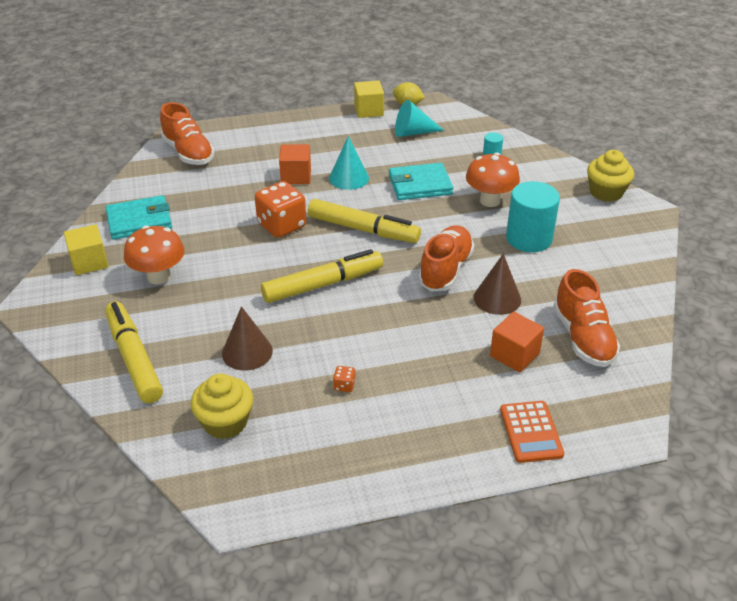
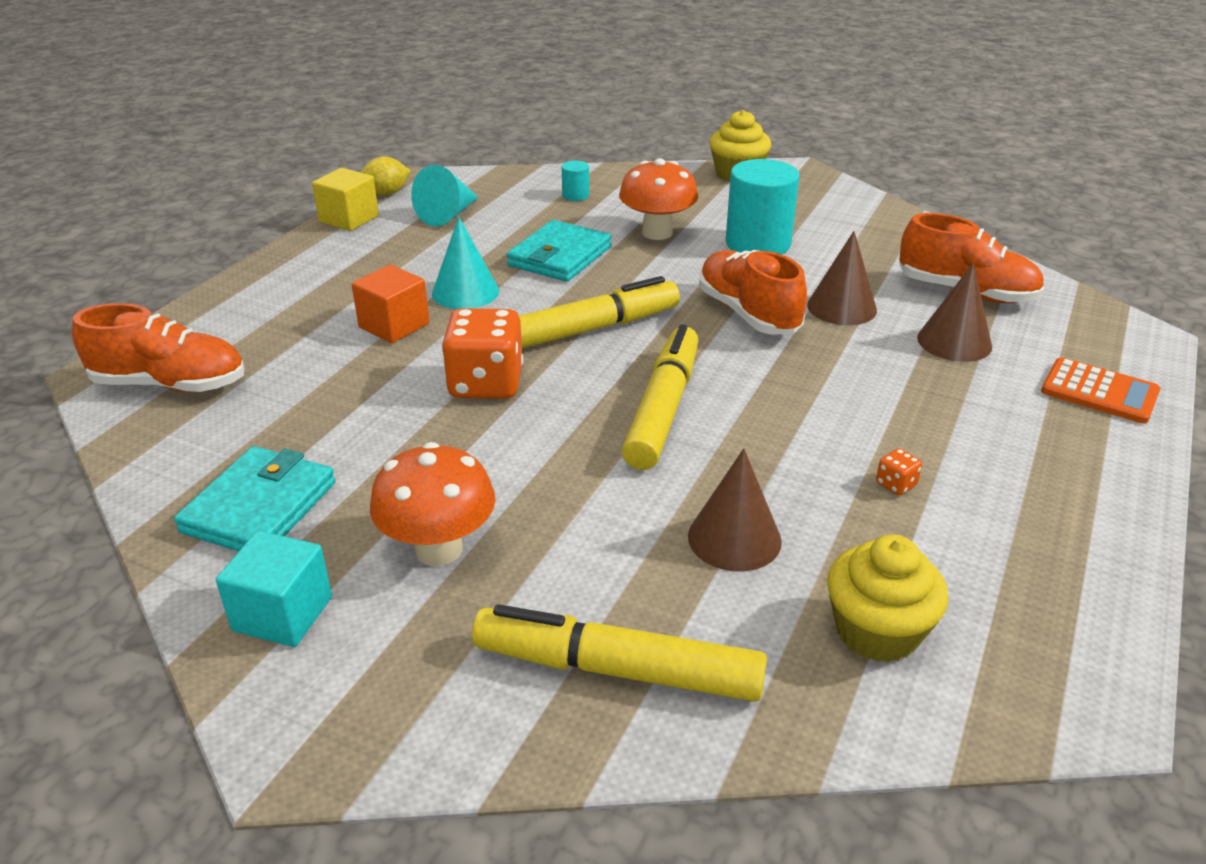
camera: 50 degrees left, 5 degrees down
(89, 262) = (283, 614): yellow cube -> turquoise cube
(514, 354) = (954, 342): orange cube -> brown cone

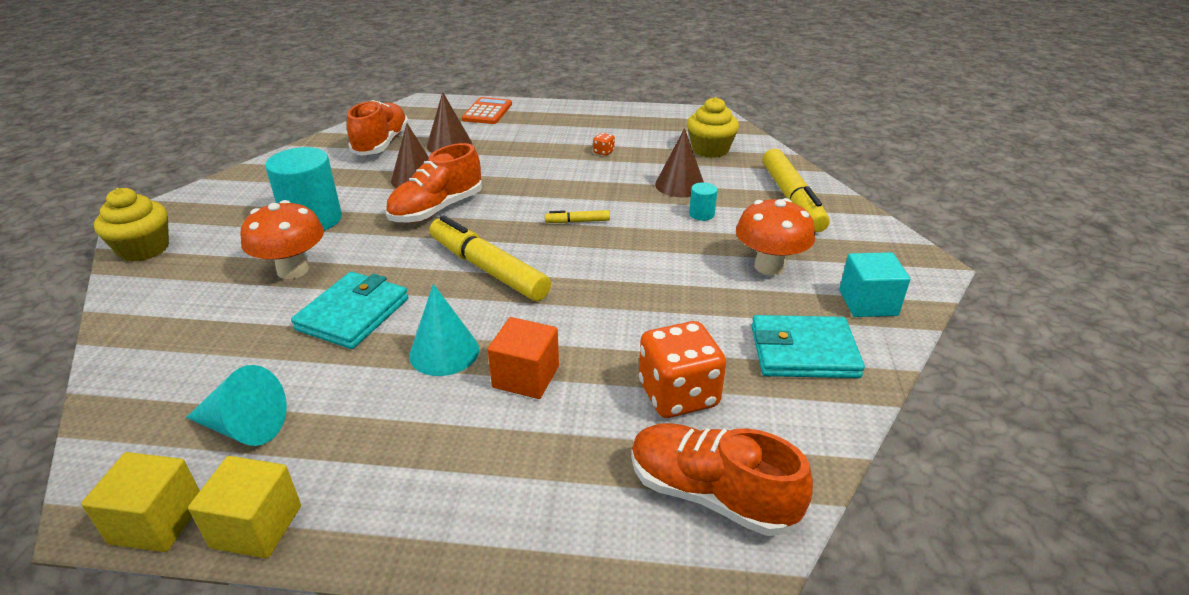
camera: 110 degrees left, 0 degrees up
(170, 384) = (711, 494): orange shoe -> orange shoe turned 45 degrees counterclockwise
(386, 193) = (157, 521): yellow lemon -> yellow cube
(486, 384) = (590, 297): orange dice -> orange dice (678, 394)
(559, 256) = (353, 314): turquoise wallet -> turquoise wallet turned 75 degrees counterclockwise
(575, 195) = (189, 339): turquoise cylinder -> turquoise cylinder (701, 214)
(663, 409) = (577, 222): yellow marker -> yellow marker, size x0.44

